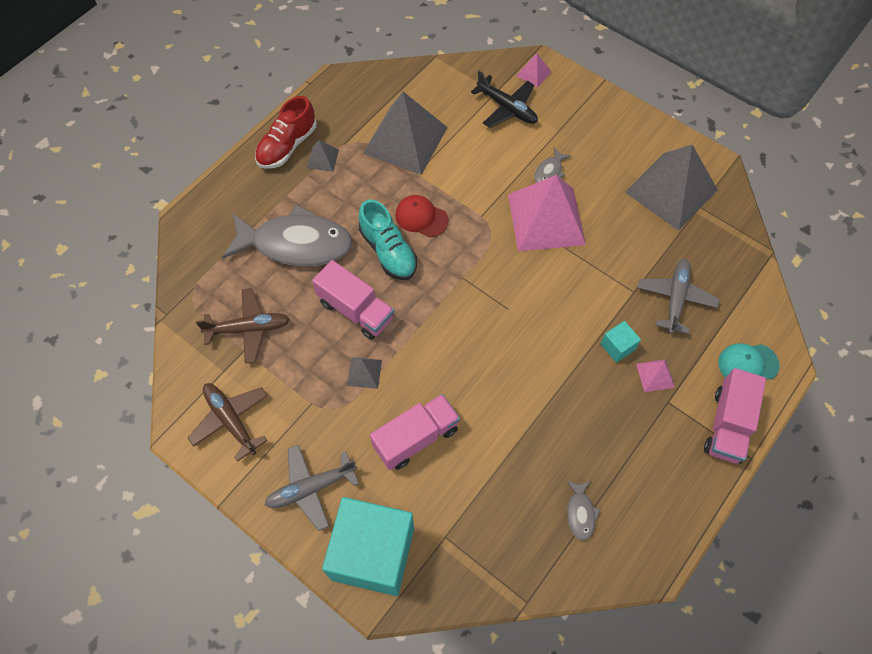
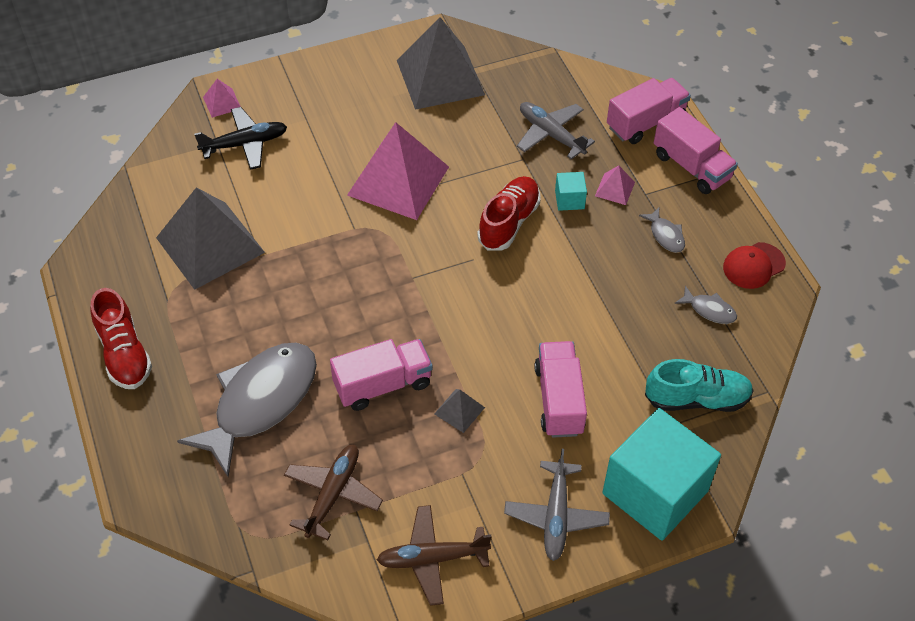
camera: 60 degrees left, 10 degrees down
(322, 159) = (170, 328): grey pyramid -> none
(388, 251) = (335, 324): turquoise shoe -> turquoise shoe (697, 399)
(421, 217) = (316, 277): red cap -> red cap (753, 265)
(549, 171) = (347, 150): grey fish -> grey fish (665, 235)
(562, 315) = (509, 222): none -> red shoe
(747, 364) = (646, 123): turquoise cap -> pink truck

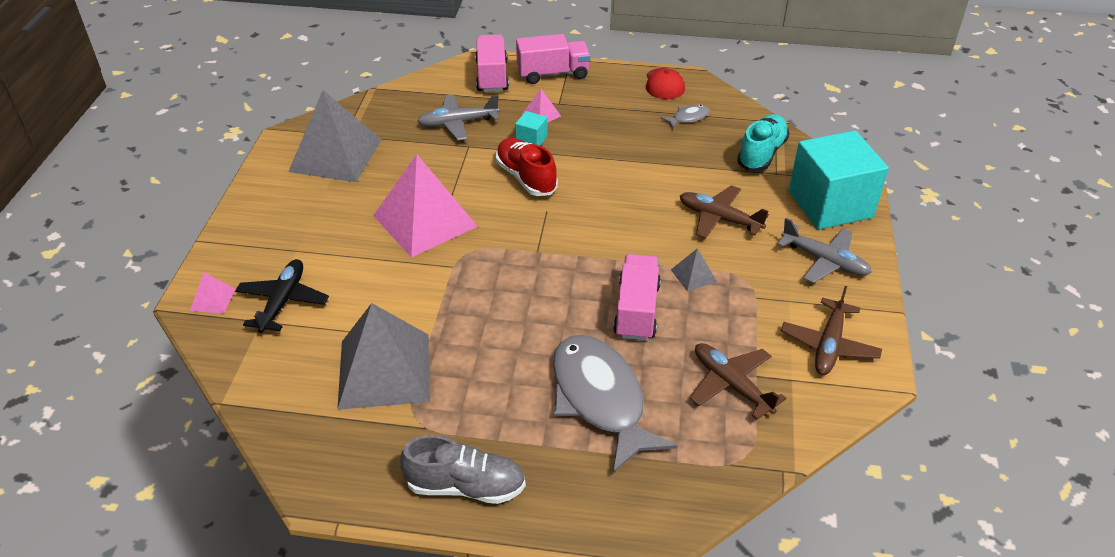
camera: 60 degrees left, 10 degrees down
(124, 353) = (466, 486): red shoe -> grey shoe
(559, 400) = (719, 218): pink truck -> brown plane
(665, 235) = (605, 109): grey fish -> none

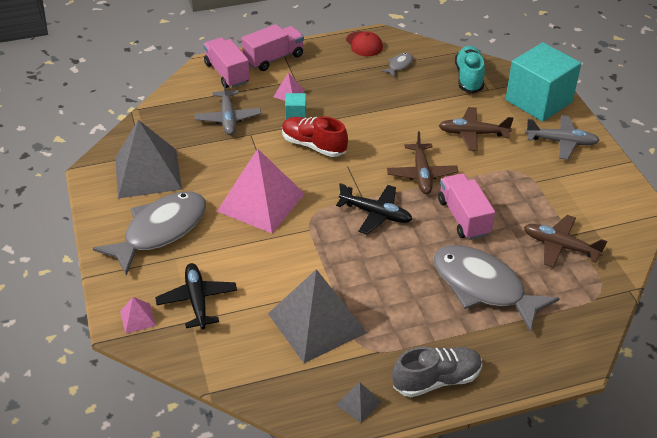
camera: 25 degrees left, 0 degrees up
(302, 218) = (160, 231): none -> grey fish
(457, 123) = (228, 118): grey plane -> grey plane turned 60 degrees counterclockwise
(538, 273) = (376, 214): none -> black plane
(693, 275) = (484, 180): grey pyramid -> grey pyramid (359, 403)
(829, 345) = (602, 198): brown plane -> brown plane (421, 174)

